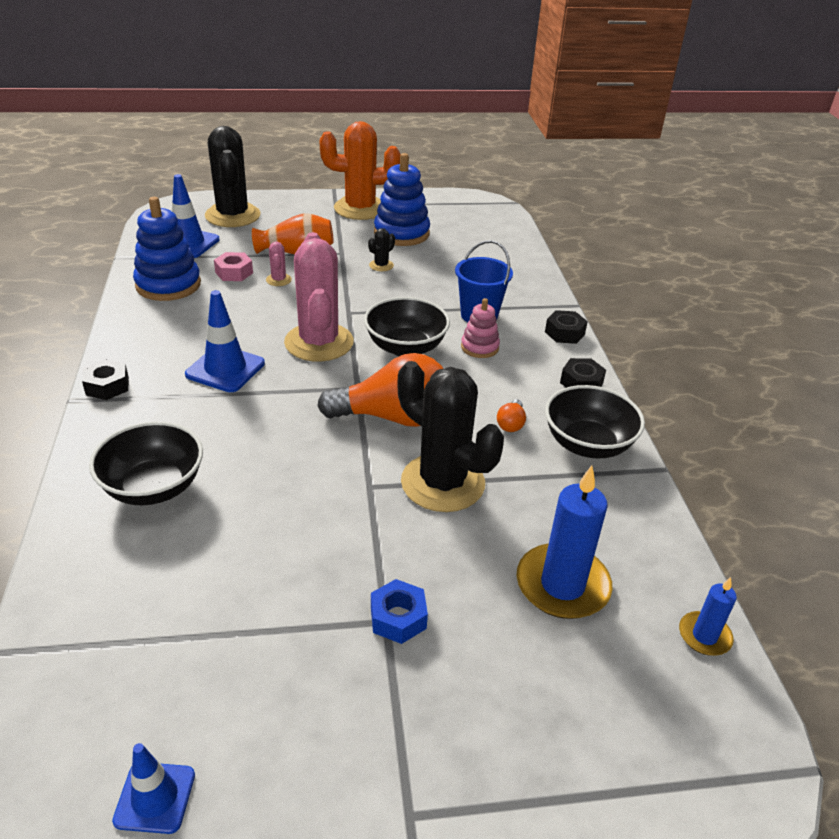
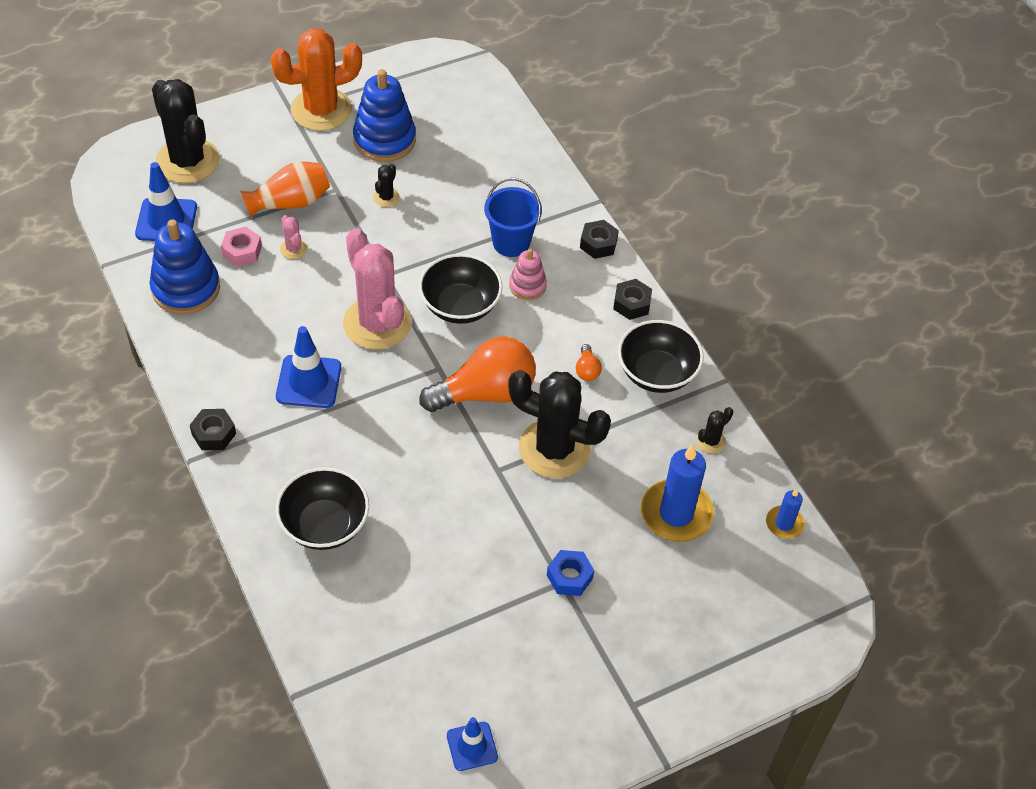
camera: 20 degrees left, 15 degrees up
(631, 521) = (711, 441): none -> black cactus

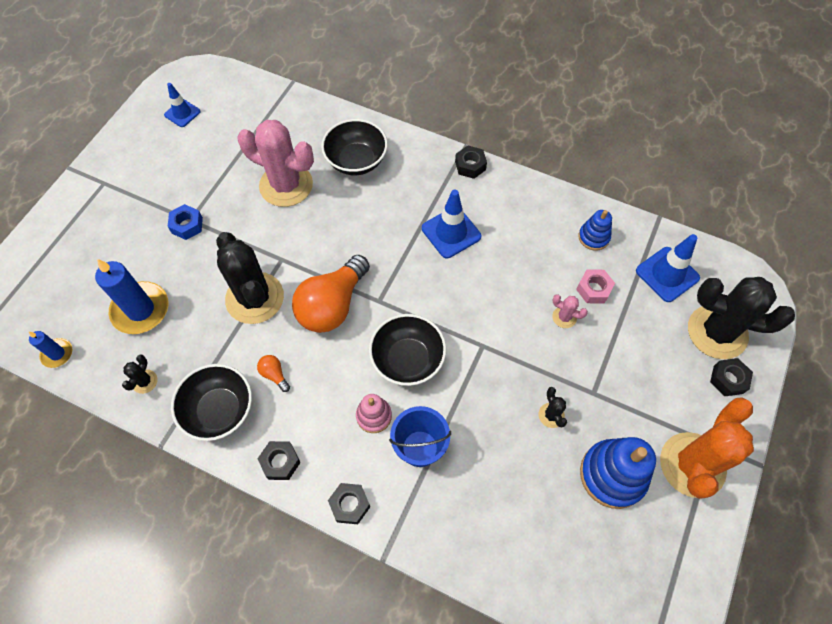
camera: 145 degrees right, 10 degrees up
(186, 288) = (593, 237): blue stacking toy -> blue stacking toy, size x0.56
(225, 132) = (728, 379): none -> black nut
(290, 202) = (610, 354): orange vase -> none
(377, 323) = (450, 303): pink cactus -> pink cactus (286, 185)
(554, 449) = (255, 298): black cactus -> black cactus turned 75 degrees clockwise

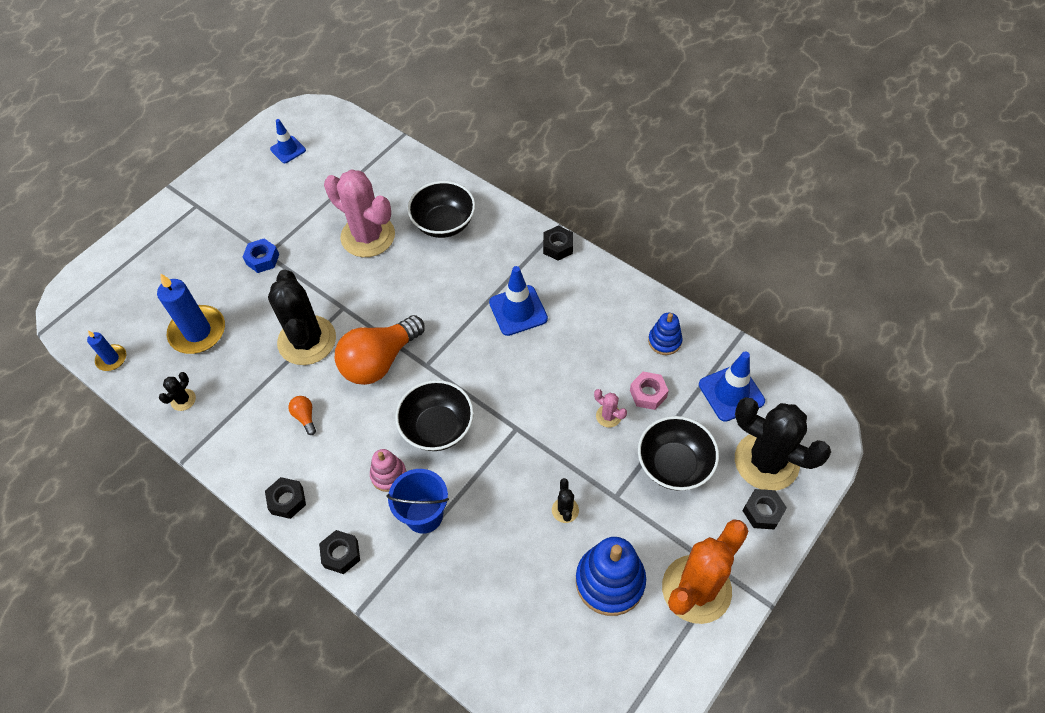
camera: 15 degrees right, 5 degrees down
(219, 410) = (244, 440): black bowl -> black bowl (674, 465)

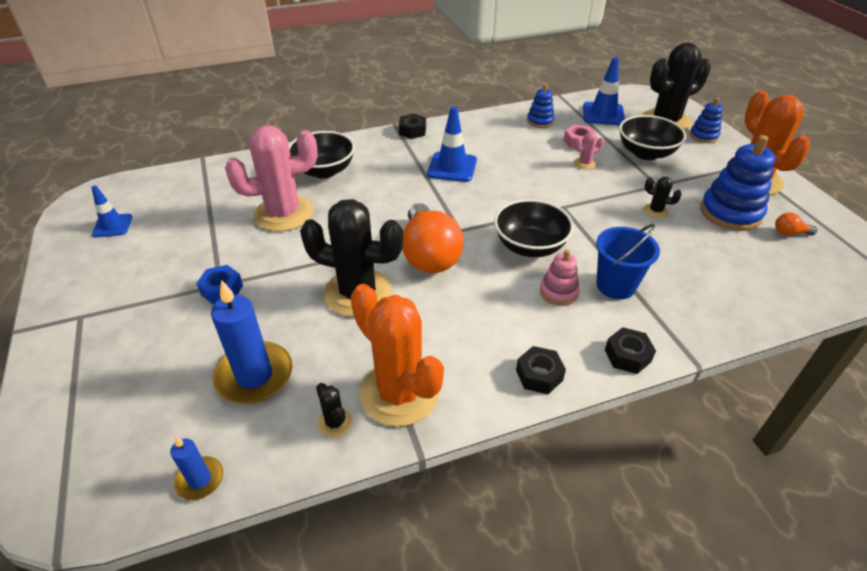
camera: 60 degrees left, 15 degrees down
(225, 422) = (399, 393): none -> orange cactus
(305, 417) = (448, 326): orange light bulb -> orange light bulb (789, 233)
(762, 511) = (703, 136): black nut -> blue stacking toy

